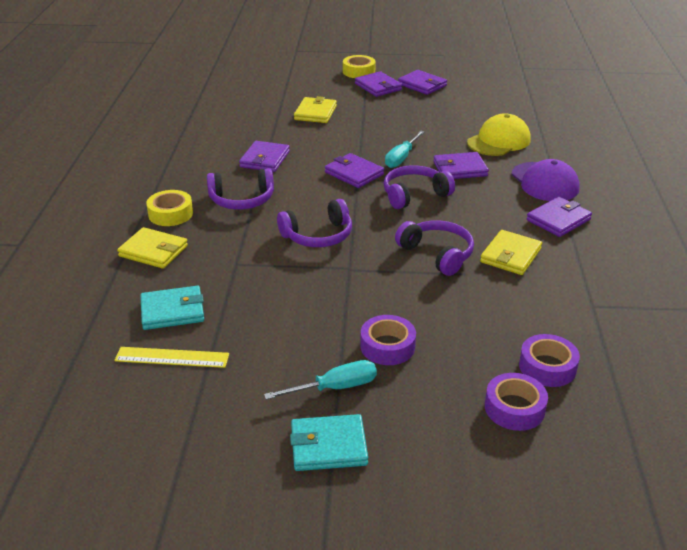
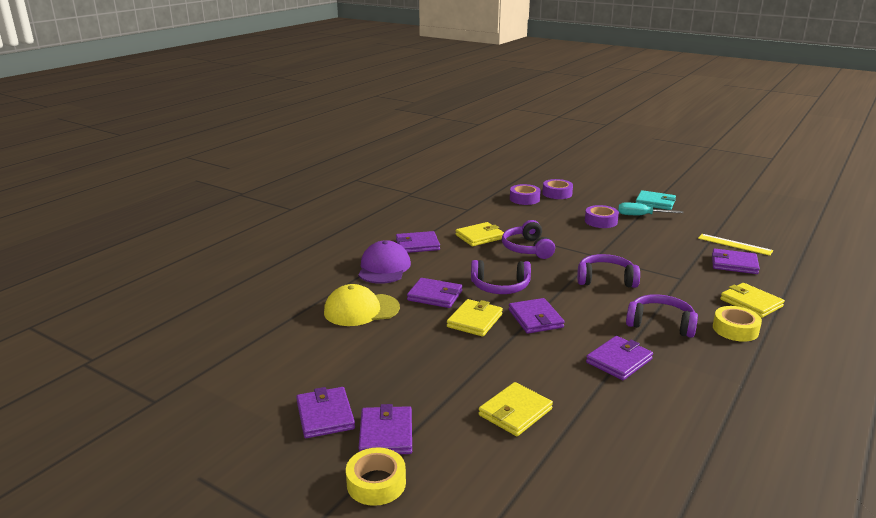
camera: 150 degrees left, 10 degrees down
(172, 311) = (734, 264): turquoise wallet -> purple wallet
(401, 158) = (474, 320): turquoise screwdriver -> yellow wallet

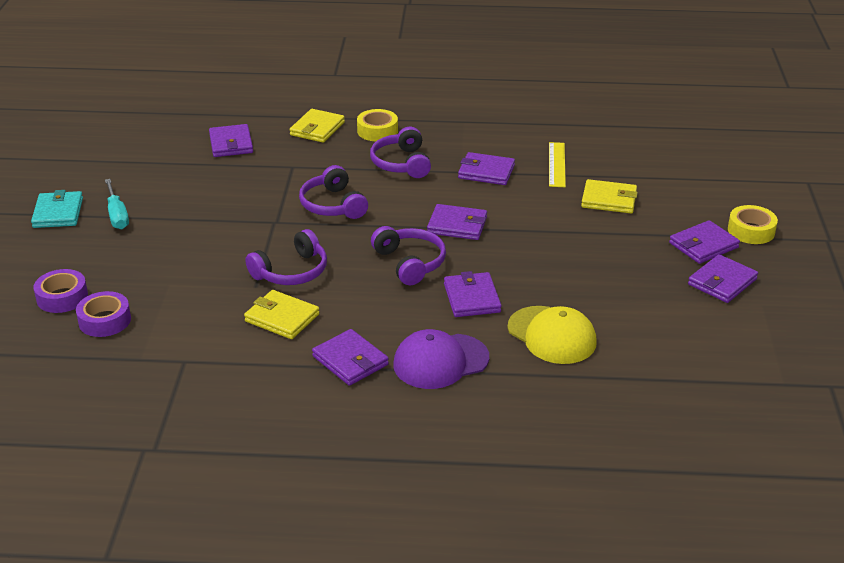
camera: 120 degrees left, 10 degrees up
(474, 320) = (496, 257): yellow wallet -> none
(535, 319) = (457, 225): purple wallet -> purple wallet turned 60 degrees clockwise
(601, 221) = (158, 239): purple tape -> none
(734, 244) = (174, 148): yellow ruler -> yellow ruler (556, 164)

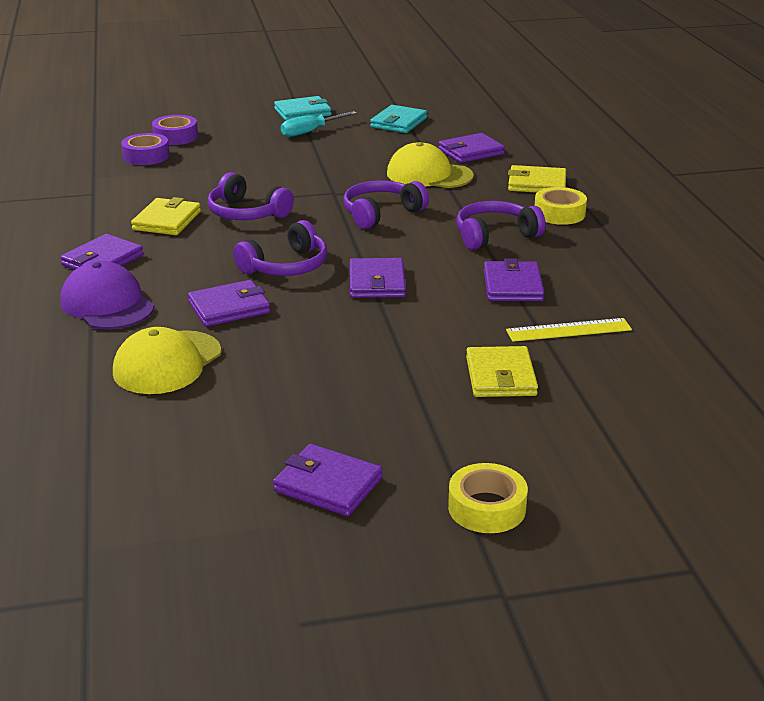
camera: 75 degrees right, 5 degrees down
(133, 166) = (399, 122): none -> turquoise wallet
(267, 171) = (429, 175): none -> yellow cap
(703, 245) = (420, 463): purple wallet -> none

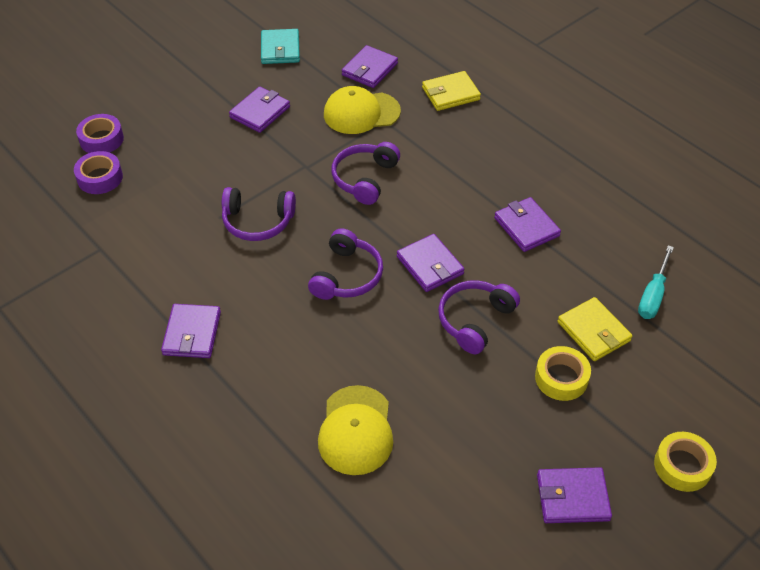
camera: 30 degrees left, 20 degrees up
(107, 304) = (247, 385): purple cap -> none
(167, 221) = (199, 259): yellow wallet -> none
(229, 307) = (346, 345): purple wallet -> purple wallet (260, 112)
(302, 112) = (185, 62): turquoise wallet -> none
(310, 132) = (216, 89): turquoise screwdriver -> turquoise screwdriver (653, 295)
(495, 236) = (469, 172): purple headphones -> purple headphones (475, 320)
(559, 213) = (494, 125): yellow tape -> yellow tape (561, 378)
(568, 330) = (599, 260): yellow ruler -> none

